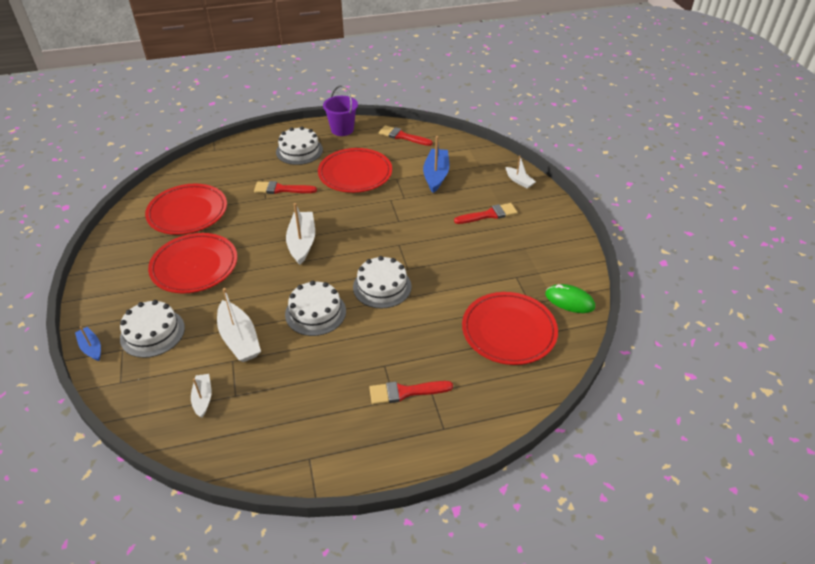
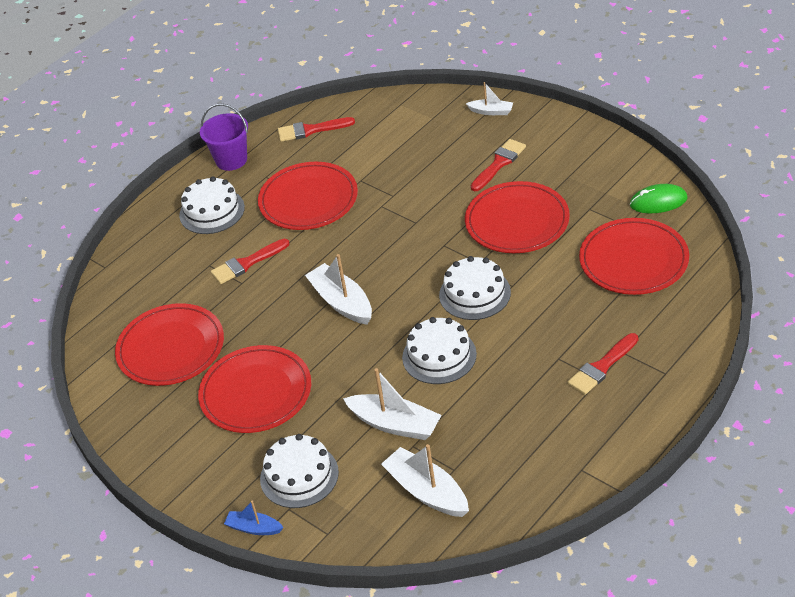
camera: 30 degrees left, 0 degrees up
(203, 398) = (427, 491): white boat -> white boat, size x1.77
(436, 175) = (399, 153): blue boat -> none
(460, 257) = (517, 221): none -> red plate

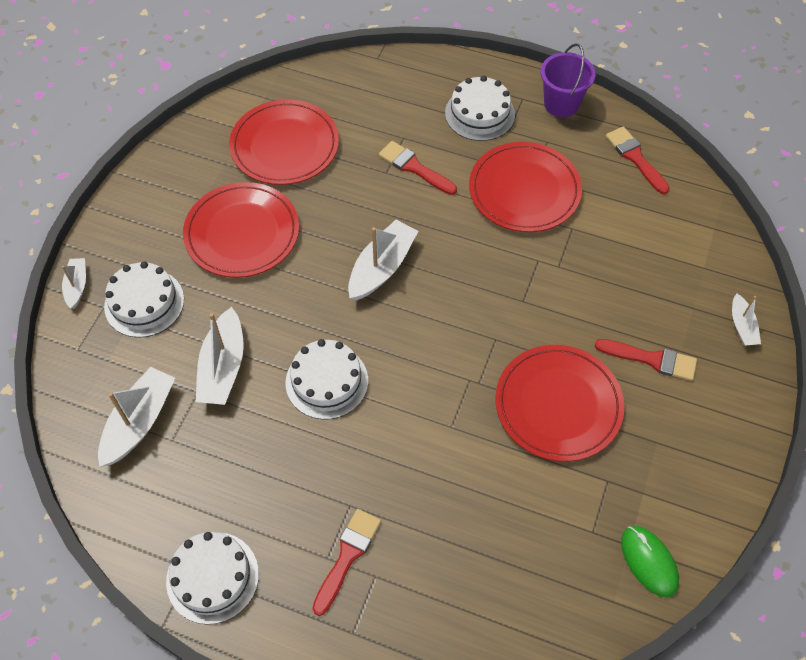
camera: 65 degrees right, 15 degrees up
(254, 528) = (77, 286): blue boat -> white boat
(474, 293) = (428, 391): white cake -> white cake (212, 577)
(602, 367) = (347, 556): red brush -> red brush turned 90 degrees clockwise
(633, 260) = (532, 554): red plate -> none

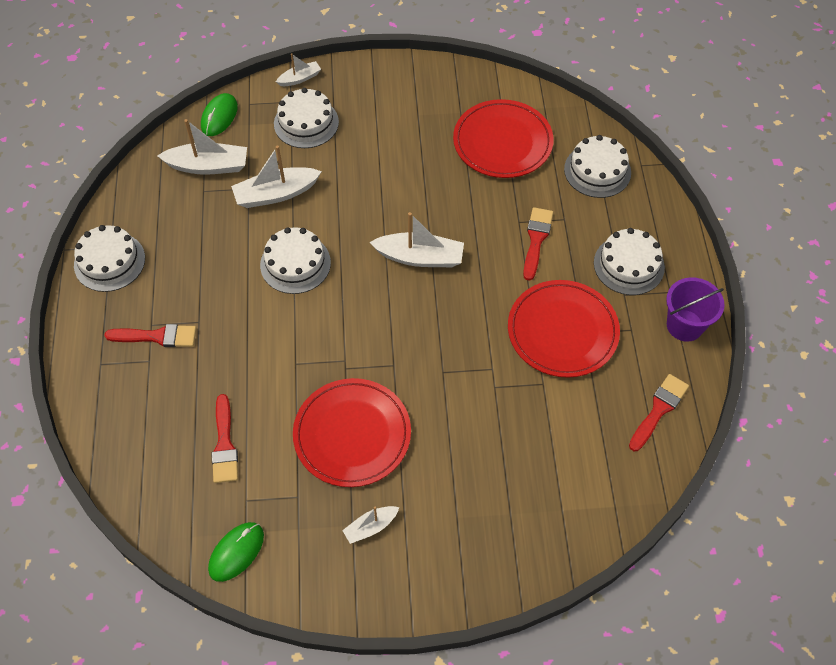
camera: 65 degrees right, 0 degrees up
(74, 386) = (219, 116): none -> green mouse
(242, 233) = (401, 152): red plate -> none
(364, 91) = (597, 171): none -> white cake
(651, 359) = (434, 494): red brush -> red brush (224, 444)
(742, 326) = (512, 563): white boat -> white boat (370, 527)

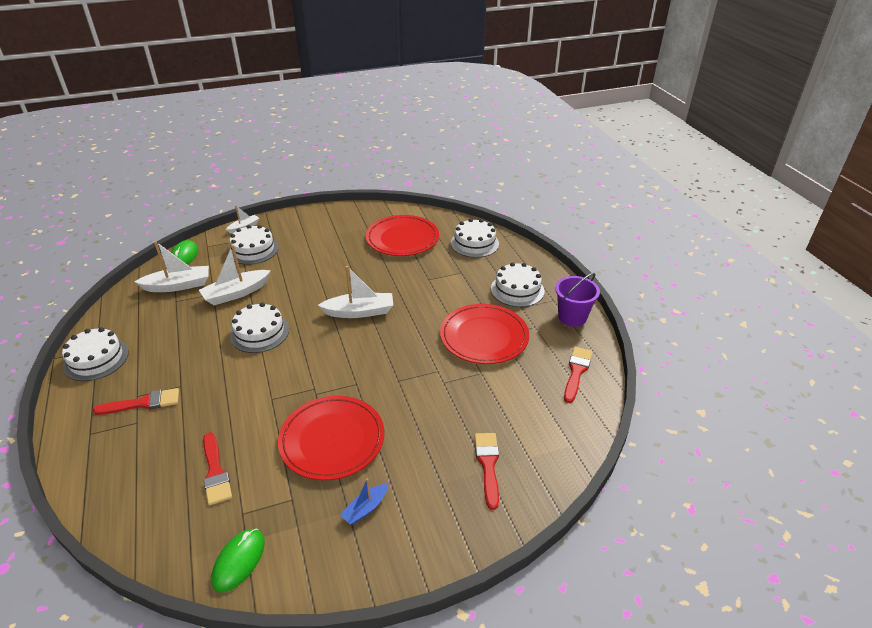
camera: 15 degrees left, 20 degrees down
(370, 527) = (365, 508): white boat -> blue boat
(536, 240) = (445, 287): red brush -> red brush (488, 465)

